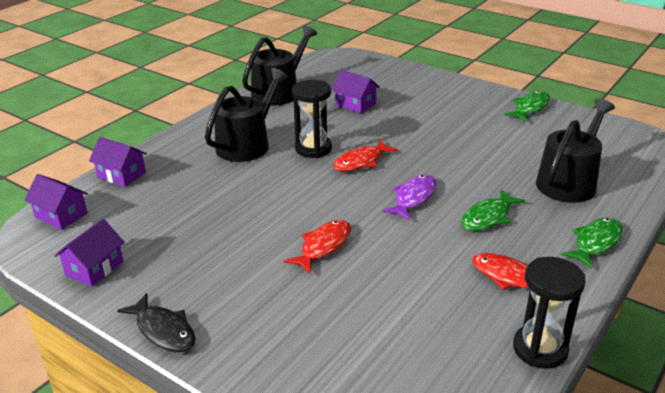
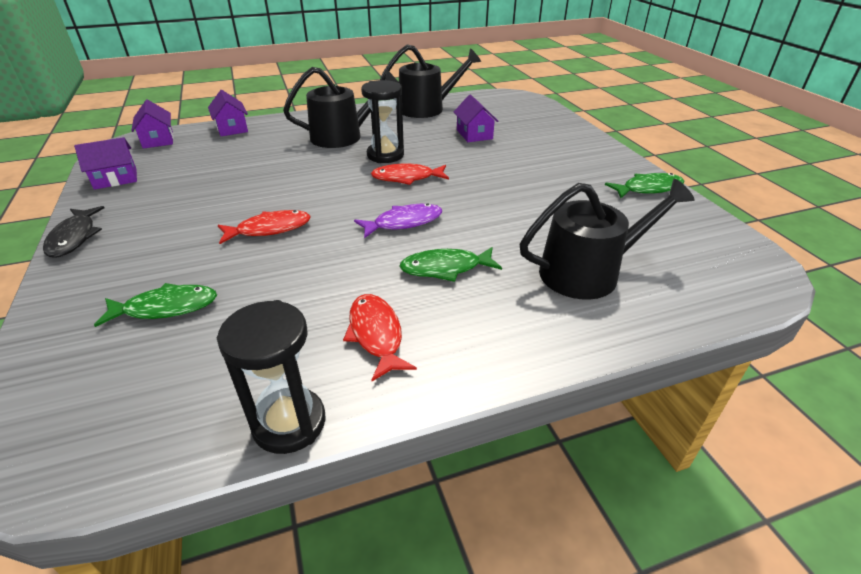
camera: 35 degrees right, 5 degrees up
(595, 242) = (524, 347): green fish -> green fish (166, 308)

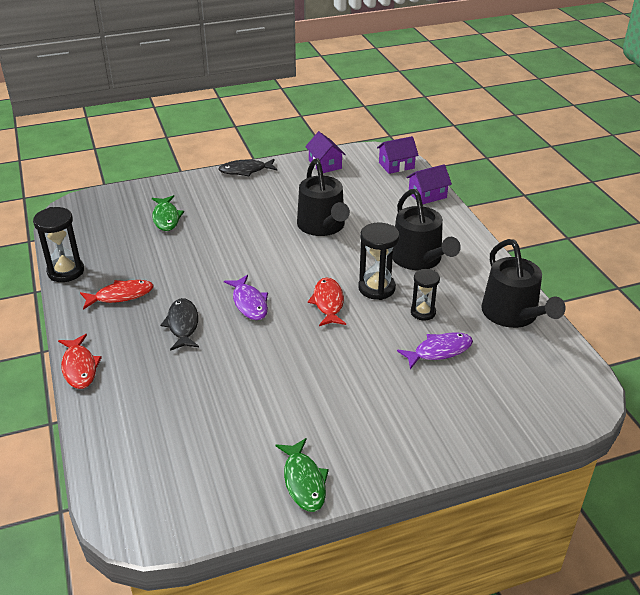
camera: 90 degrees right, 0 degrees up
(269, 229) = (247, 240): red fish -> red fish (79, 367)
(423, 138) = (423, 312): none -> black hourglass
(445, 268) = (183, 325): green fish -> black fish
(474, 134) = (439, 351): purple house -> purple fish
(588, 272) = (162, 402): black watering can -> black watering can (323, 226)

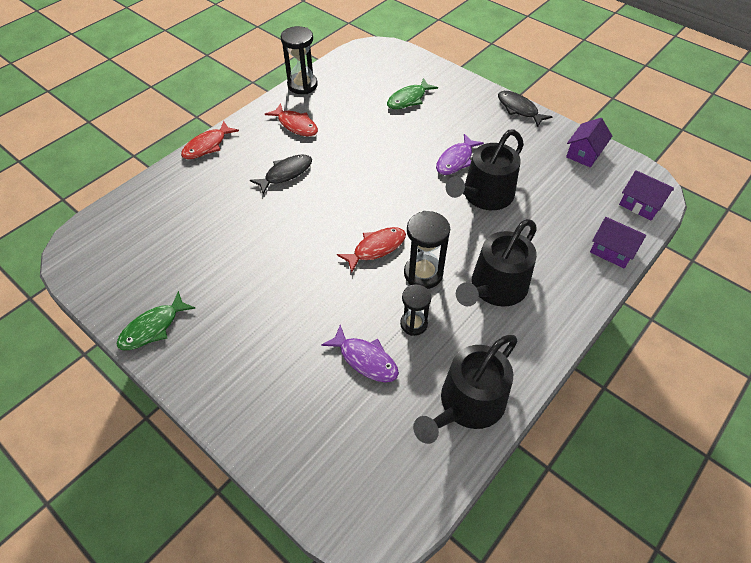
camera: 60 degrees right, 15 degrees up
(249, 303) = (339, 198): purple fish -> purple fish (456, 160)

